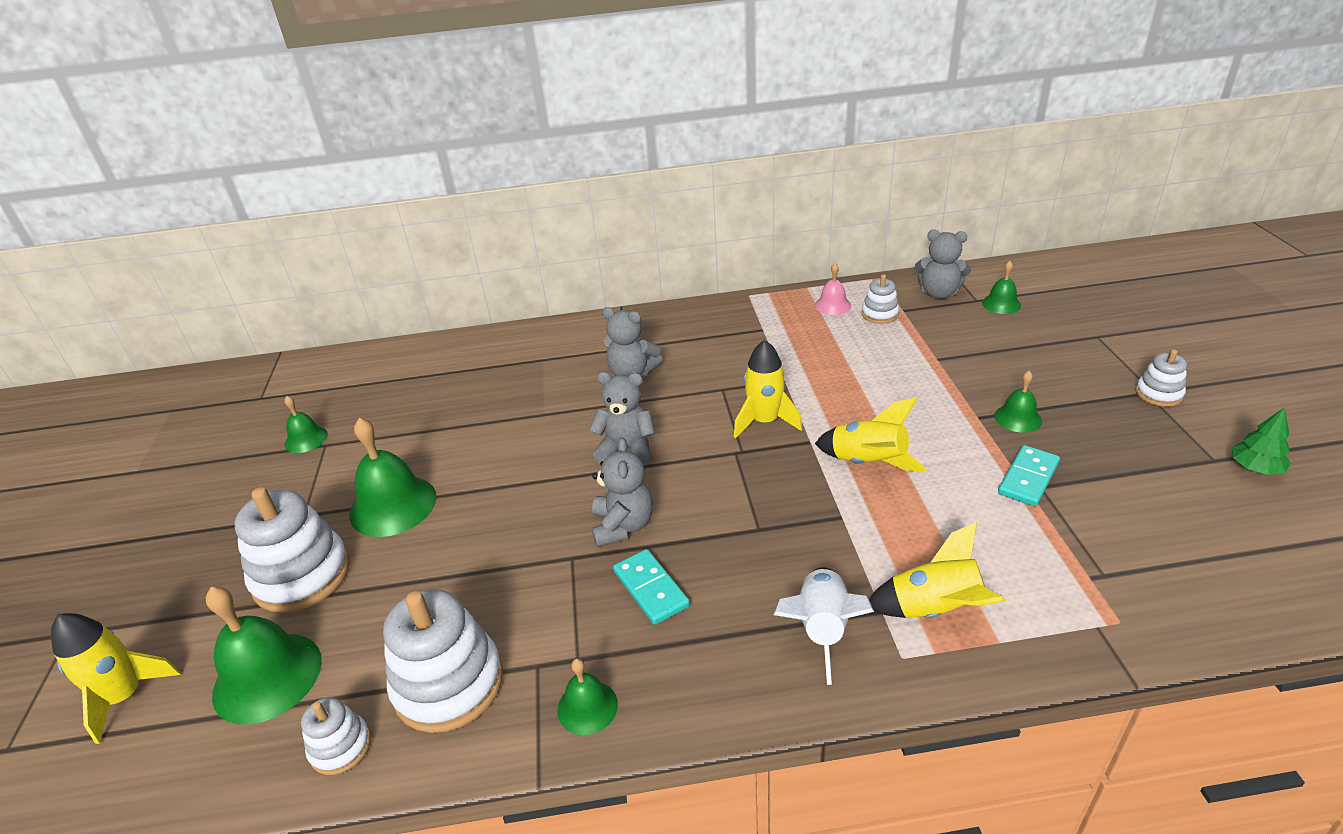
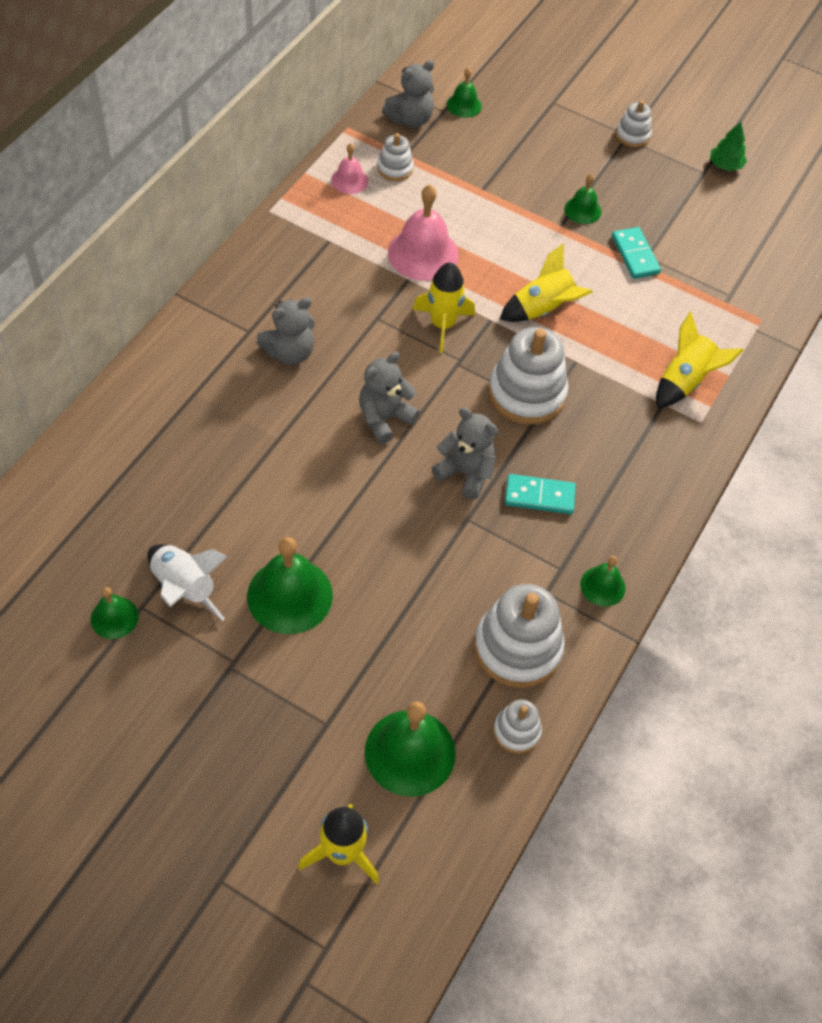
camera: 60 degrees left, 20 degrees up
(302, 575) = (315, 691): white stacking toy -> white stacking toy (527, 393)
(821, 371) = (423, 253): none -> pink bell
(821, 629) = (650, 439): white rocket -> white rocket (184, 588)

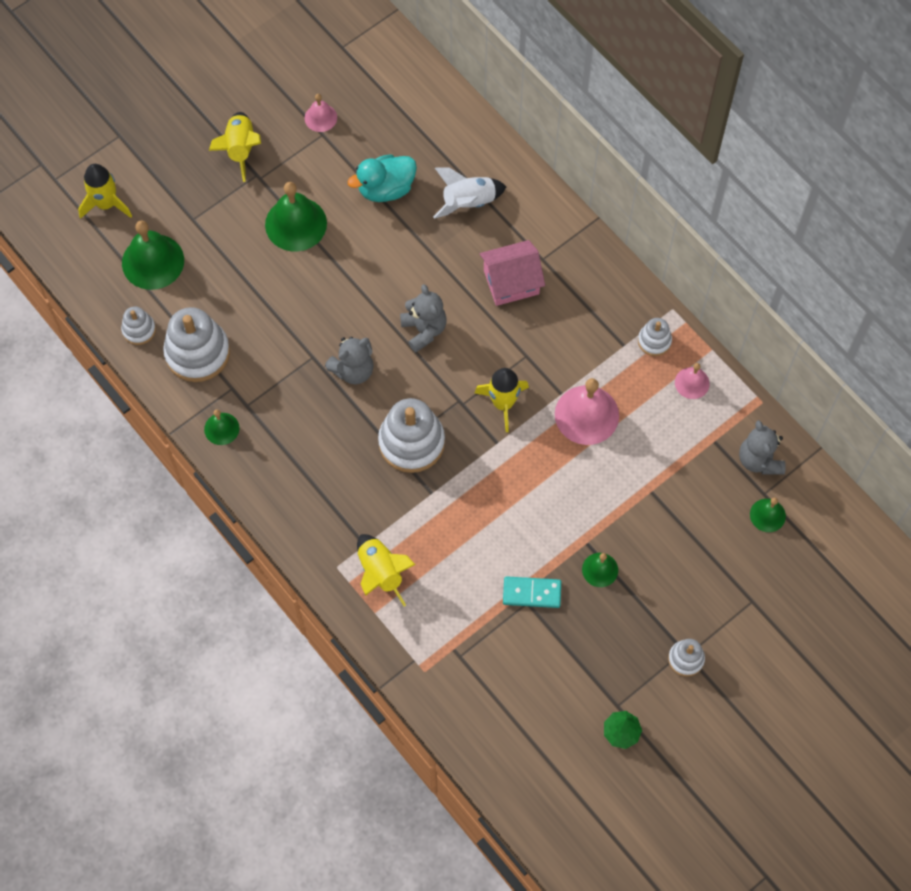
camera: 115 degrees right, 10 degrees up
(114, 617) = (320, 117): green bell -> pink bell
(184, 588) = (326, 162): white rocket -> white rocket (468, 202)
(204, 510) = (386, 189): none -> turquoise duck
(289, 352) = (511, 282): grey teddy bear -> pink house
(395, 168) = (697, 425): white stacking toy -> white stacking toy (654, 341)
(539, 496) = (313, 414): turquoise domino -> none
(543, 310) = (494, 489): yellow rocket -> yellow rocket (240, 149)

